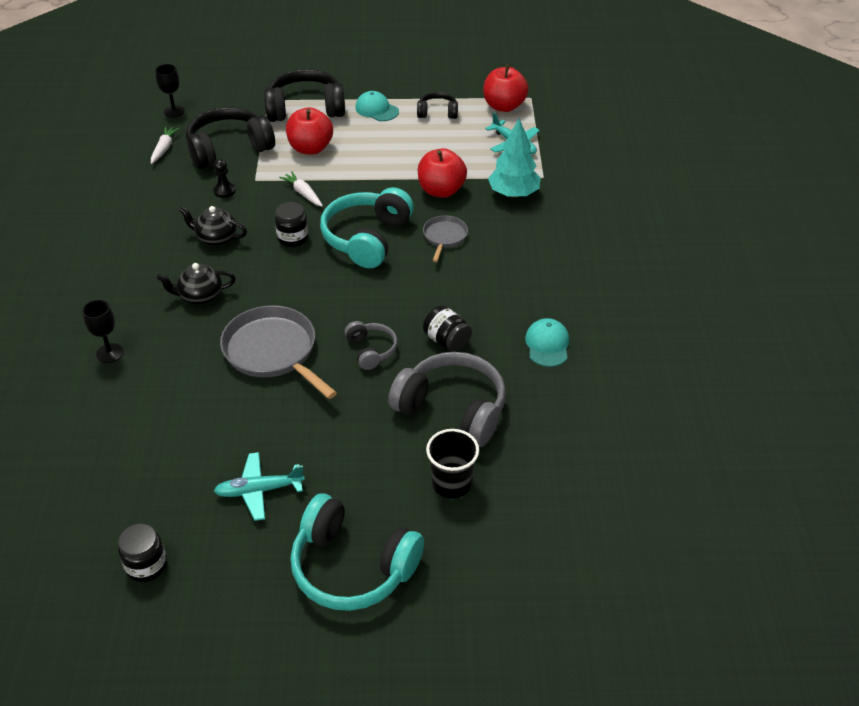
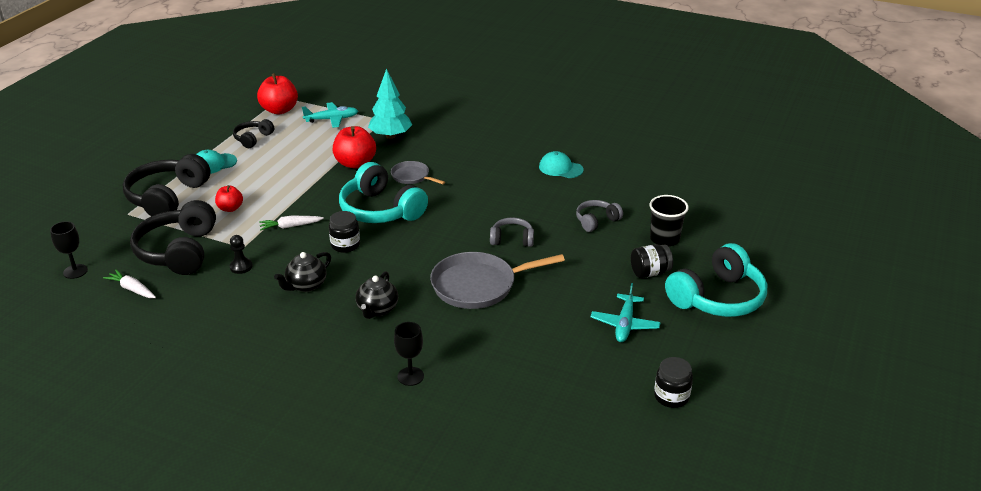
camera: 65 degrees left, 10 degrees down
(310, 148) = (230, 208): red apple -> red apple, size x0.59
(447, 341) = (527, 205): black jar -> black jar (650, 272)
(452, 409) = (596, 221): grey headphones -> grey headphones, size x0.52

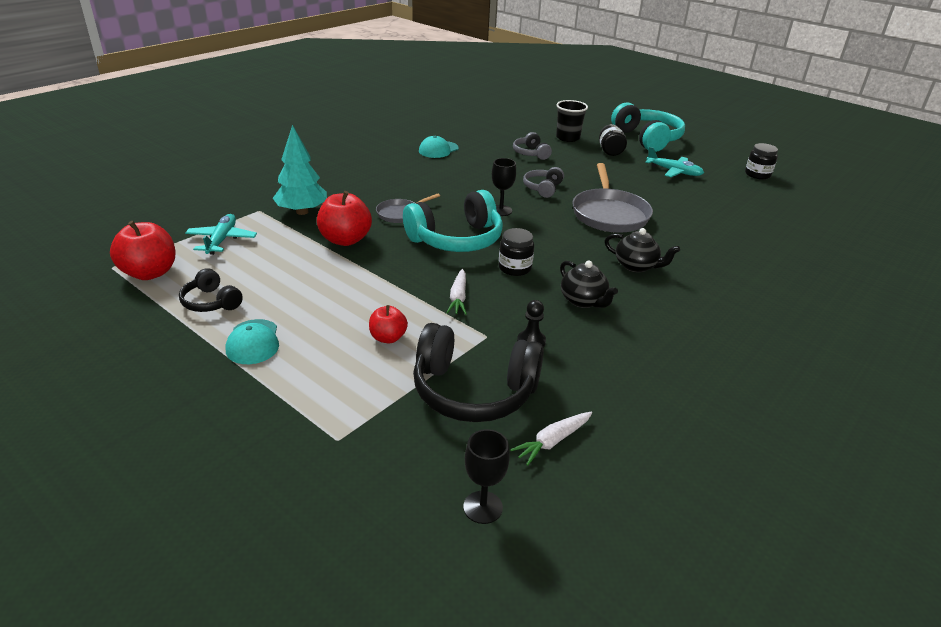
camera: 75 degrees left, 0 degrees up
(167, 197) = (318, 393): black headphones -> none
(410, 376) = (739, 264): black goblet -> black goblet (501, 210)

